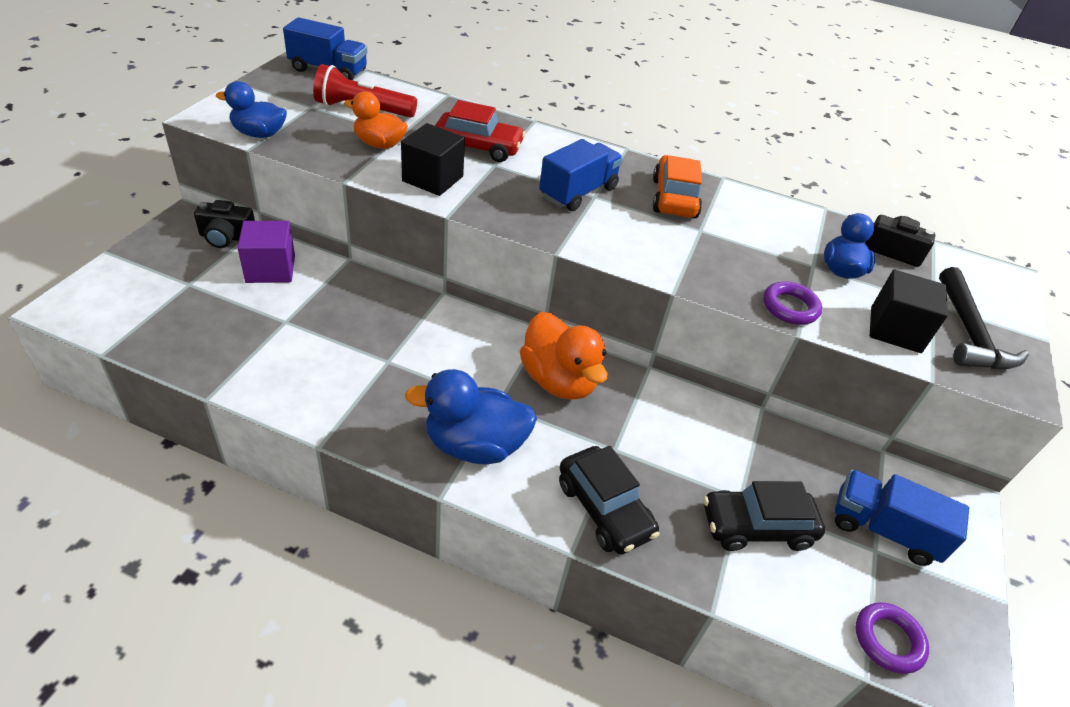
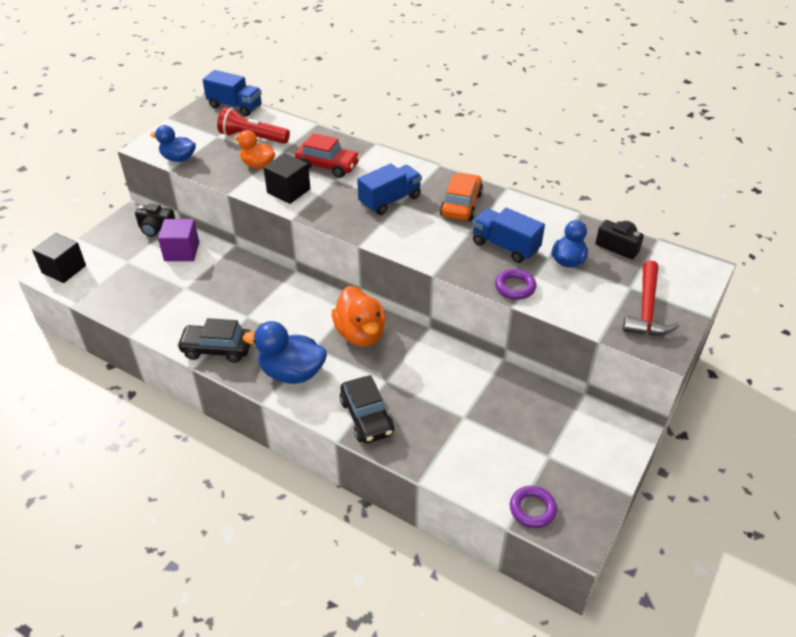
camera: 15 degrees right, 0 degrees up
(756, 527) = (468, 435): black car -> black car (217, 349)
(883, 529) = (560, 444): blue truck -> blue truck (505, 246)
(895, 330) = (588, 305): black cube -> black cube (64, 269)
(969, 333) = (647, 309): black hammer -> red hammer

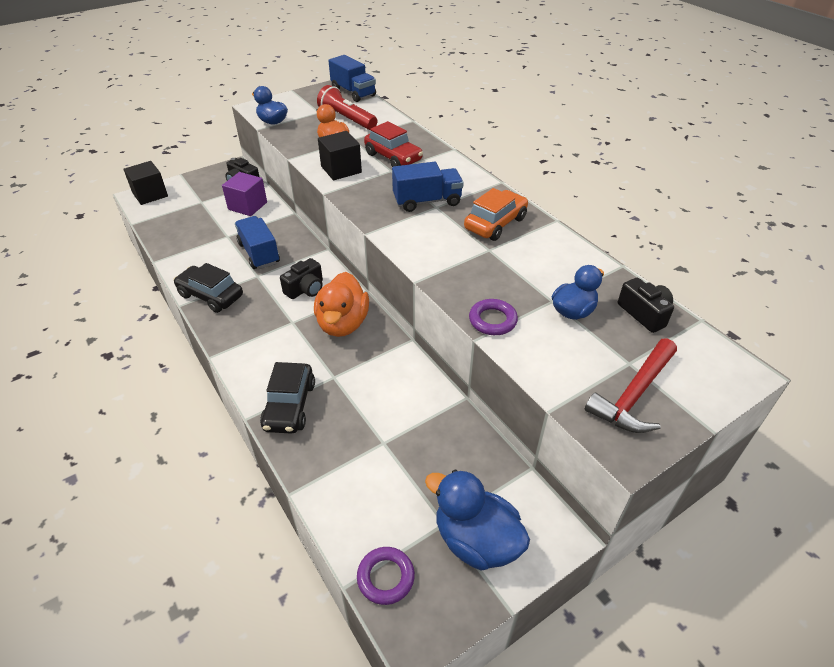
camera: 25 degrees right, 0 degrees up
(292, 373) = (255, 338): blue duck -> blue duck (476, 540)
(303, 314) = (305, 289): none -> black camera
(505, 246) = (512, 276): blue truck -> blue truck (259, 253)

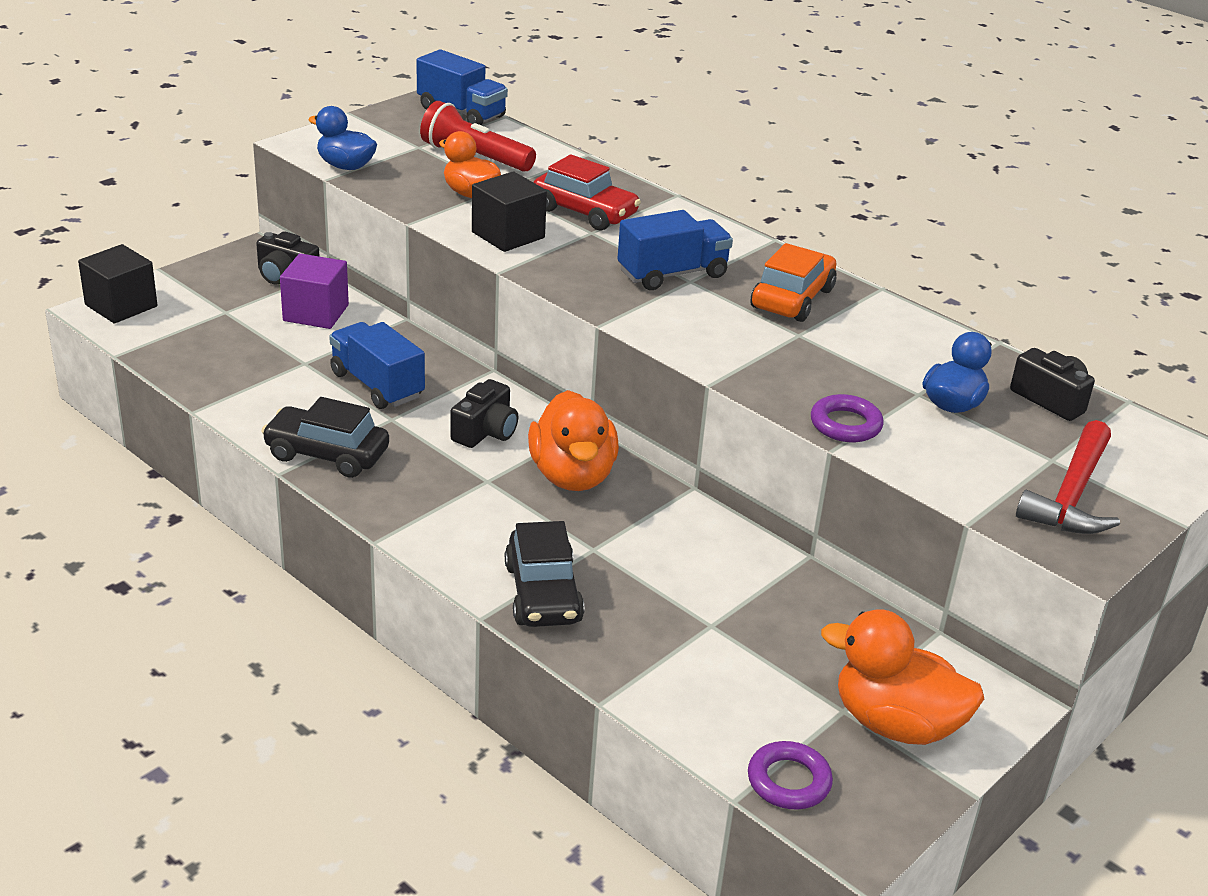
camera: 15 degrees left, 10 degrees down
(476, 540) = (895, 724): blue duck -> orange duck

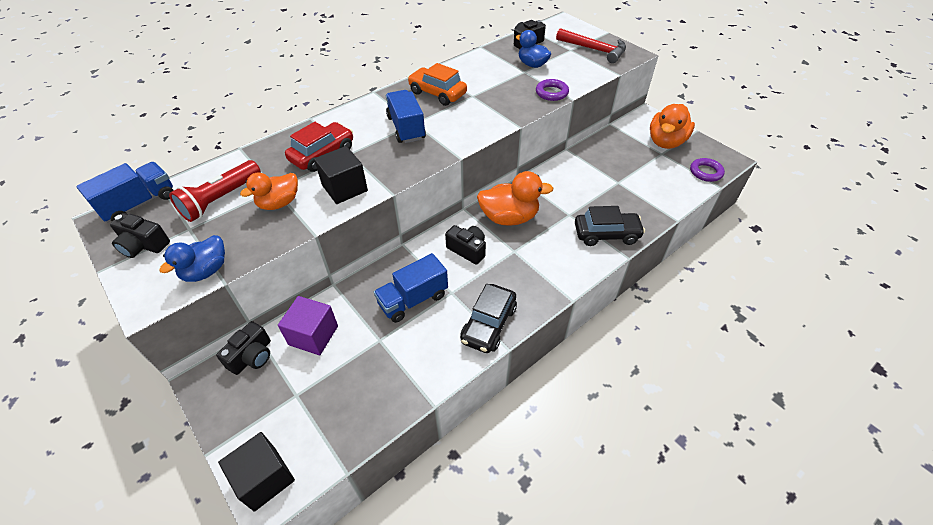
camera: 80 degrees left, 15 degrees up
(389, 127) = (143, 245): none -> black camera

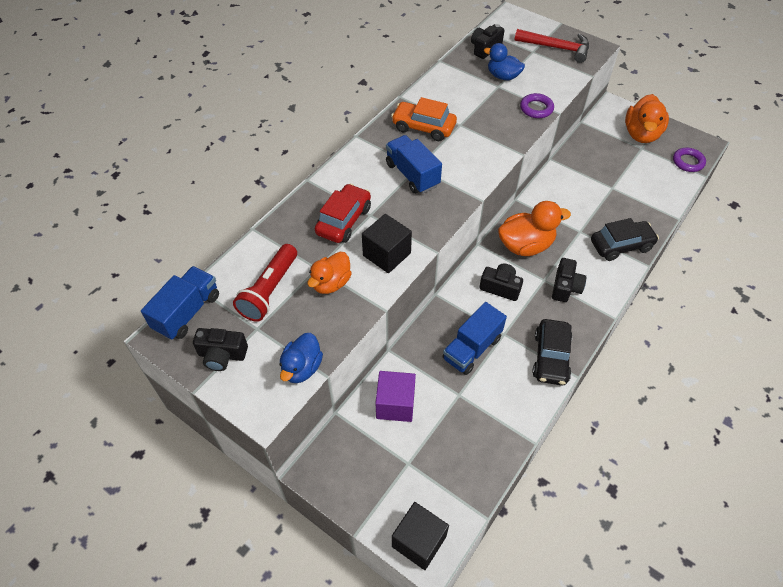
camera: 15 degrees left, 5 degrees up
(252, 356) = (347, 437): black camera -> black camera (565, 287)

